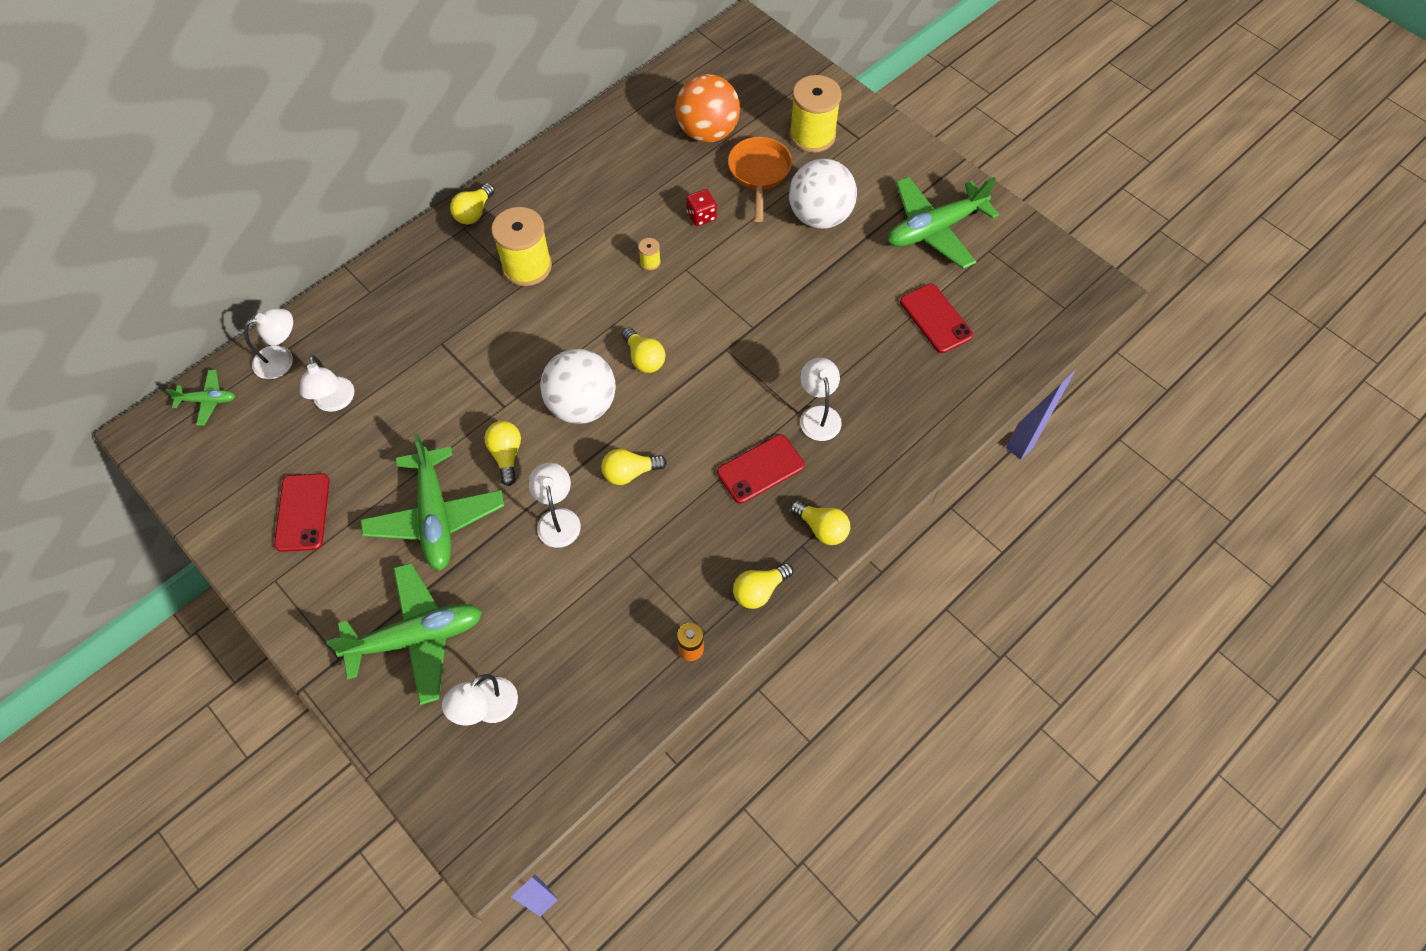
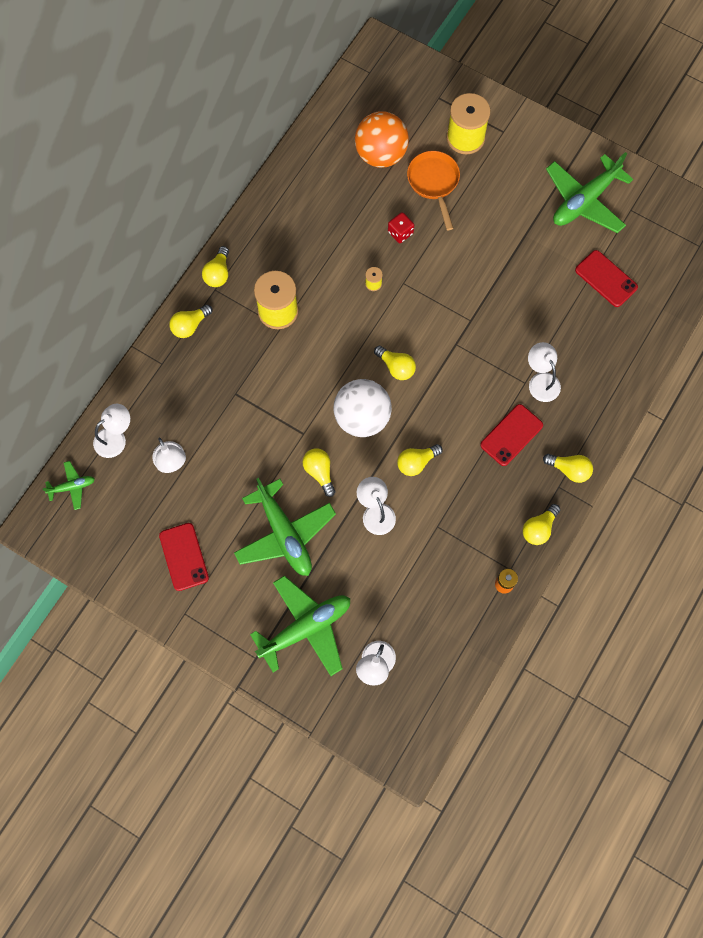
camera: 15 degrees left, 10 degrees up
(419, 259) = (190, 325): none -> yellow light bulb
(819, 216) = (493, 210): white ball -> none

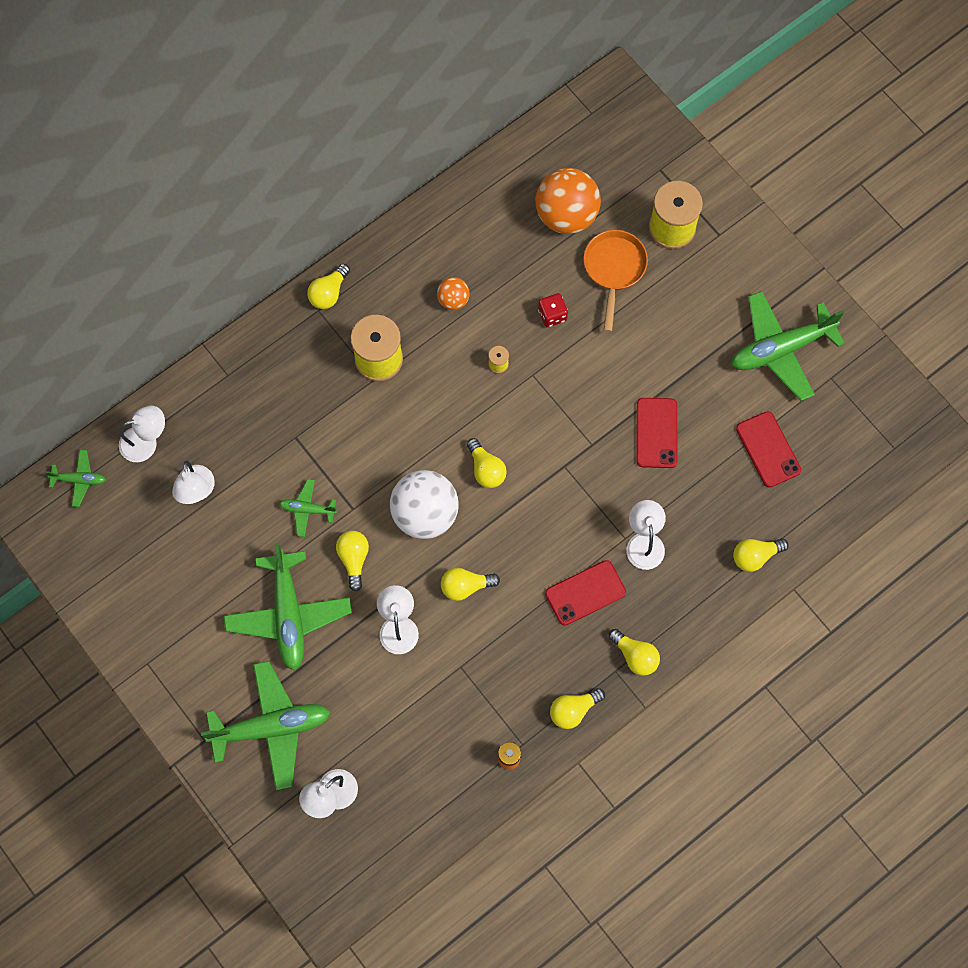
camera: 20 degrees right, 0 degrees up
(184, 556) = (170, 600): red phone -> red phone (656, 433)
(190, 325) = (275, 342): yellow light bulb -> yellow light bulb (755, 556)
(267, 446) = (307, 509): none -> green plane
(318, 246) = (453, 299): none -> orange ball

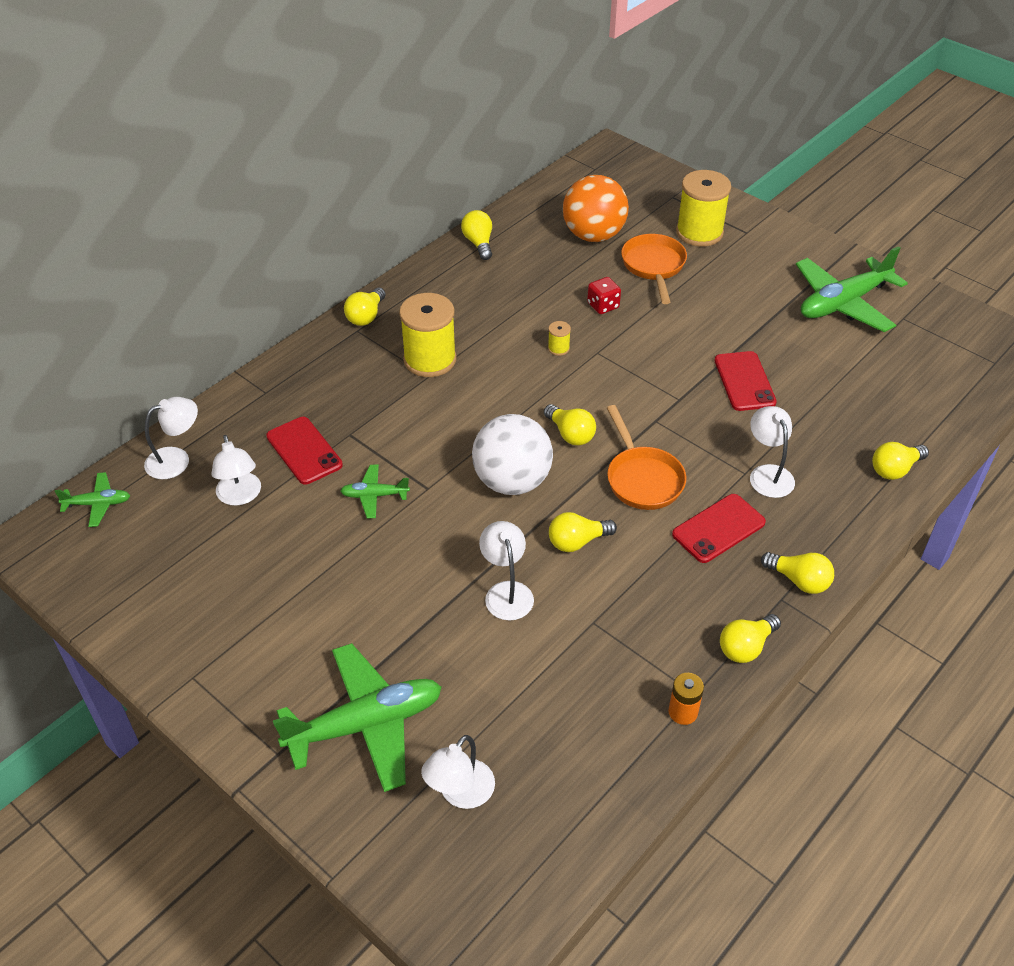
camera: 10 degrees left, 25 degrees down
(288, 614) = (368, 599): green plane -> none
(354, 559) = (438, 534): yellow light bulb -> yellow light bulb (479, 243)
(453, 299) = (497, 306): orange ball -> none
(536, 529) = (642, 479): none -> orange pan
(768, 449) = (866, 380): red phone -> red phone (304, 451)

